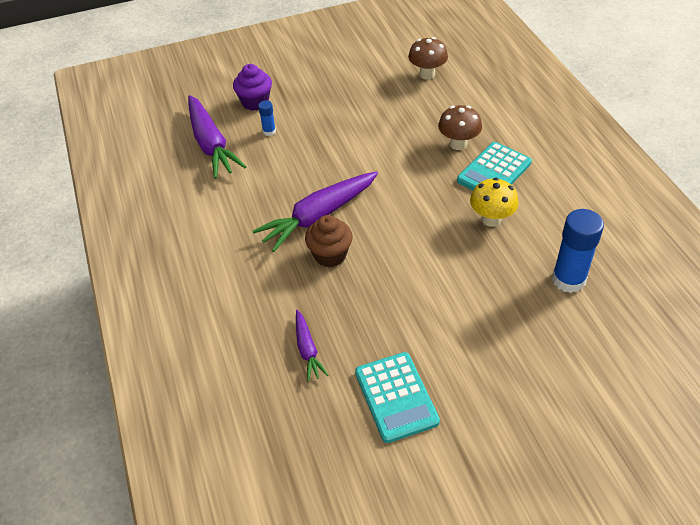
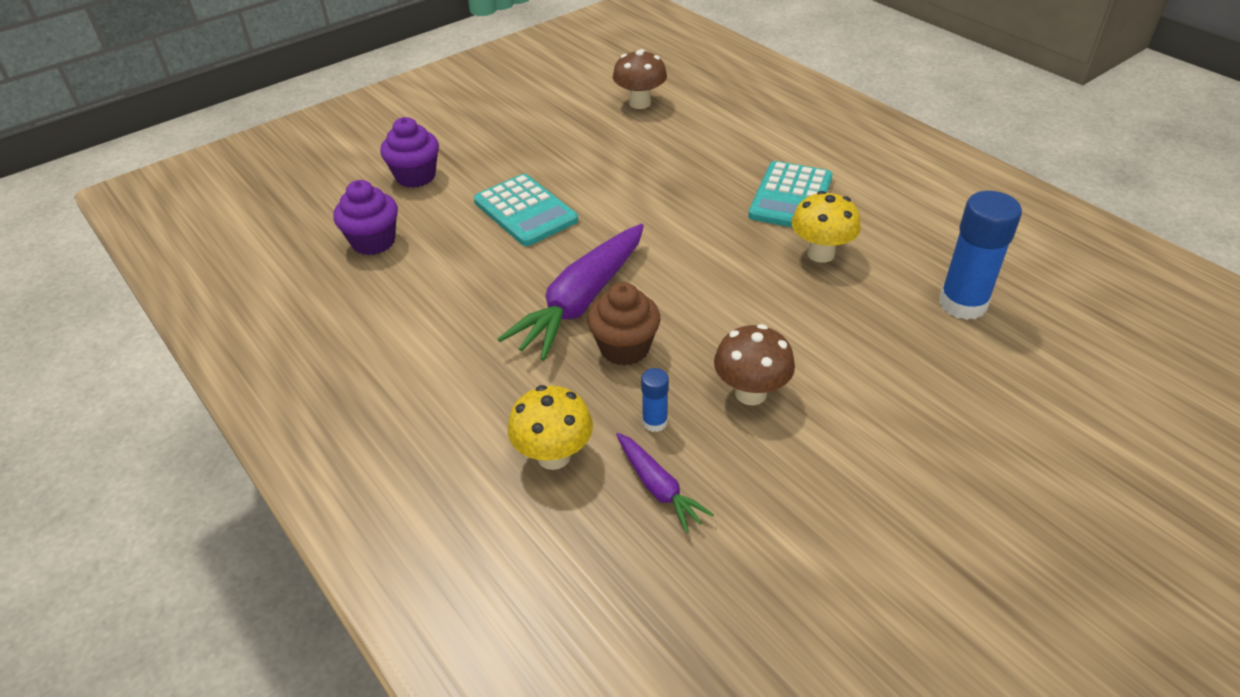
camera: 20 degrees left, 5 degrees down
(211, 144) = (373, 242): purple carrot -> purple cupcake
(256, 313) = (553, 456): none -> yellow mushroom
(269, 131) = (454, 208): blue glue stick -> blue glue stick (654, 422)
(396, 397) = (825, 519): turquoise calculator -> turquoise calculator (525, 211)
(458, 144) = (726, 174): brown mushroom -> brown mushroom (750, 393)

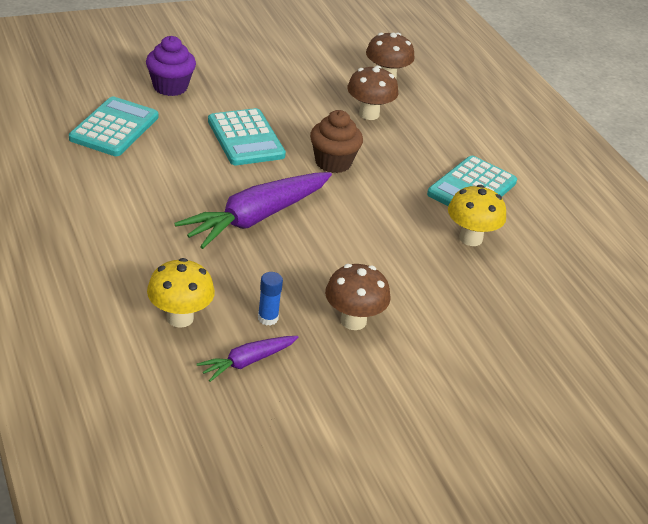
camera: 10 degrees right, 5 degrees down
(373, 242) = (114, 128): purple cupcake -> turquoise calculator
(624, 348) = (272, 261): brown cupcake -> brown cupcake (333, 162)
(642, 146) = (369, 114): none -> brown mushroom
(658, 488) = (247, 362): purple carrot -> purple carrot turned 75 degrees clockwise
(962, 304) = (566, 309): blue glue stick -> none

